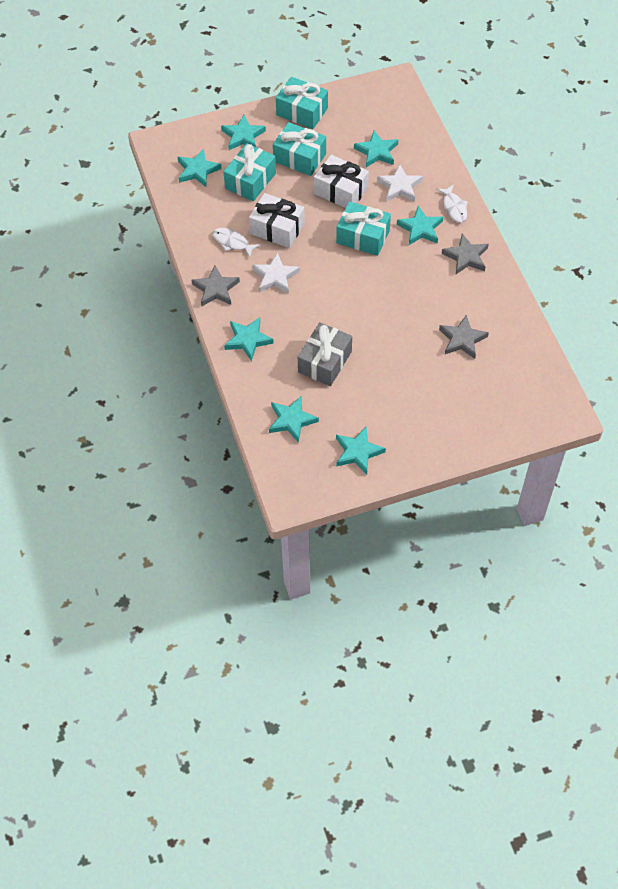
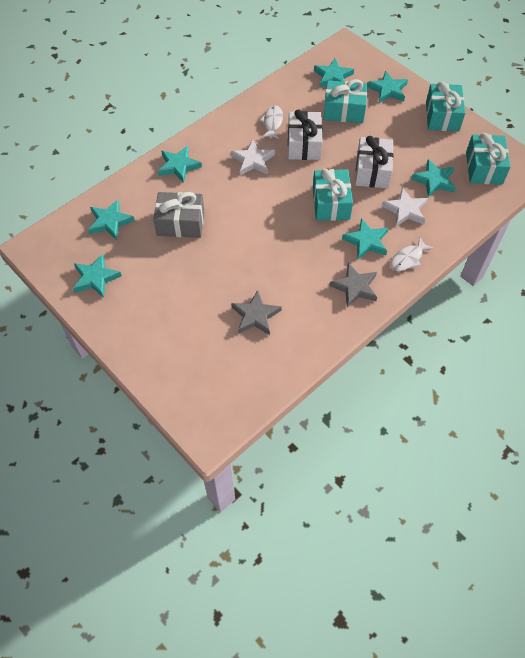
camera: 65 degrees right, 0 degrees up
(215, 289) = (219, 129): grey star -> none
(299, 157) = (390, 132): turquoise gift -> turquoise gift (484, 168)

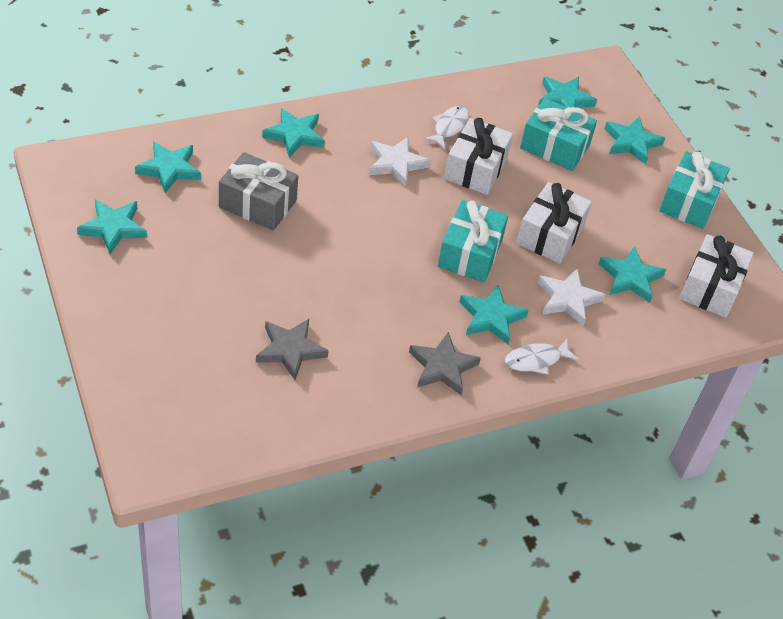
camera: 15 degrees right, 10 degrees down
(484, 168) = (711, 287): turquoise gift -> white gift

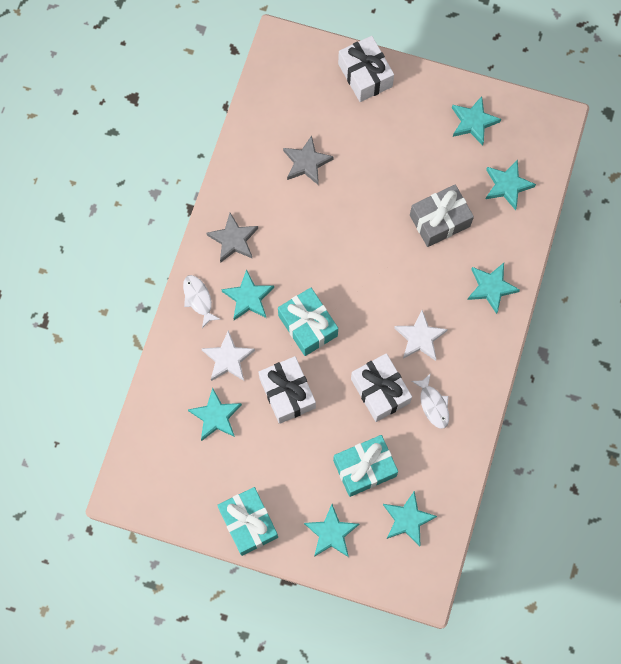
camera: 135 degrees right, 25 degrees up
(536, 360) = (198, 299): white fish -> white fish turned 45 degrees counterclockwise
(711, 287) = (170, 465): white gift -> white gift (365, 75)

